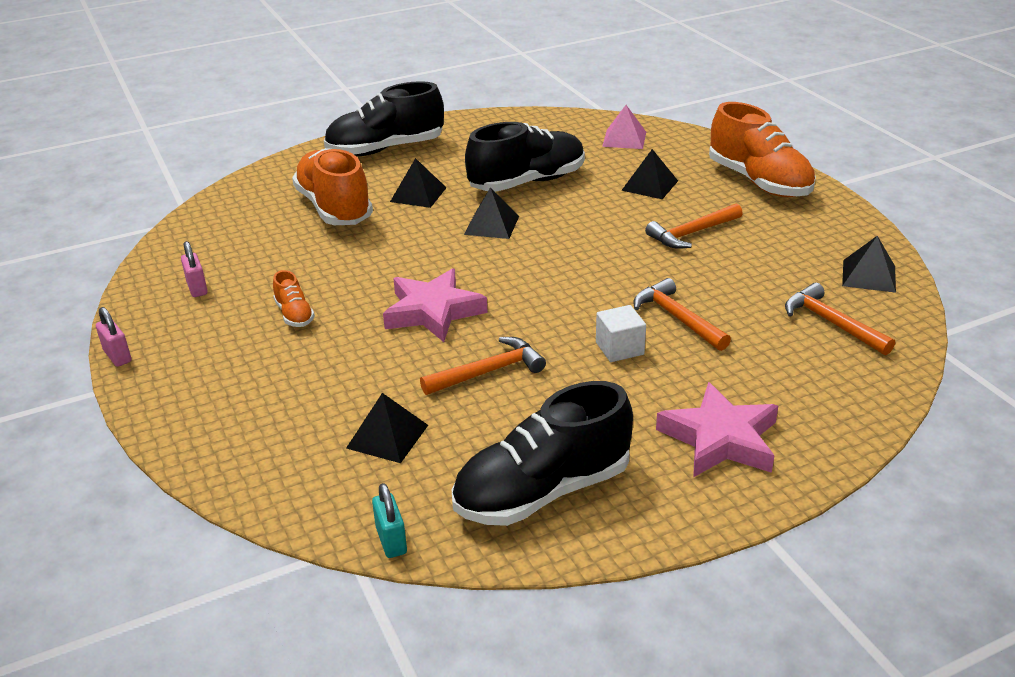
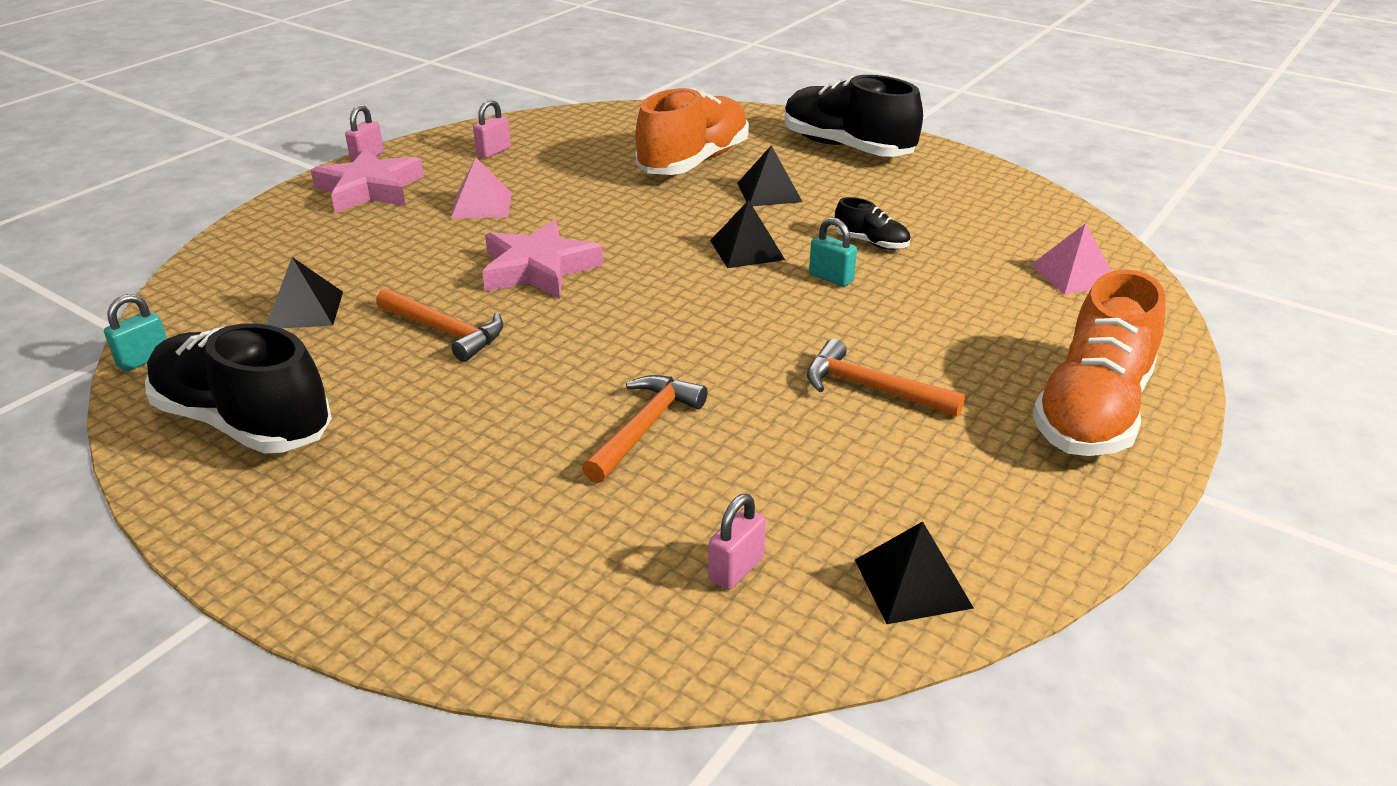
camera: 60 degrees right, 0 degrees up
(294, 314) = (481, 205): orange shoe -> pink pyramid
(527, 182) = (871, 243): black shoe -> black shoe, size x0.45
(557, 208) = (831, 278): none -> turquoise padlock
(619, 348) = (545, 402): white cube -> none
(650, 185) = (967, 325): black pyramid -> none
(720, 439) = (391, 525): pink star -> pink star (370, 189)
(832, 323) = (736, 569): orange hammer -> pink padlock

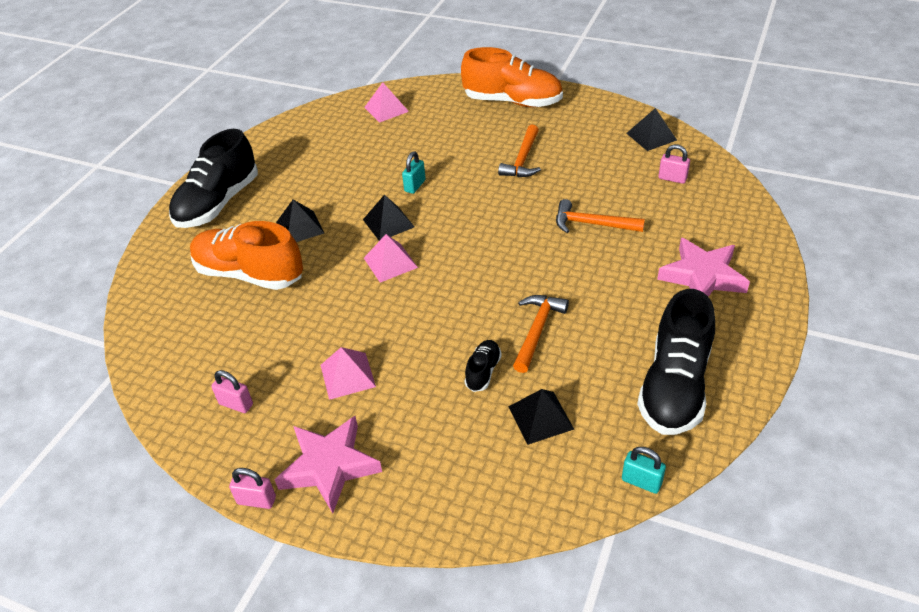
camera: 100 degrees left, 10 degrees up
(538, 269) = (442, 311): pink star -> pink star (702, 276)
(659, 244) = (390, 262): none -> pink pyramid
(871, 243) = (366, 176): black shoe -> black shoe (483, 371)

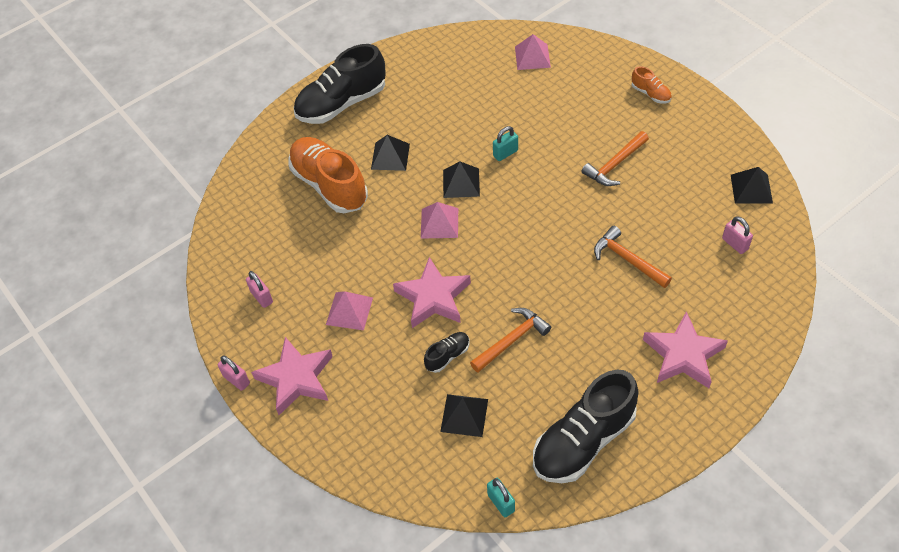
camera: 30 degrees right, 10 degrees up
(430, 327) = (433, 297): none -> pink star
(512, 101) = (650, 94): orange shoe -> orange shoe, size x0.45

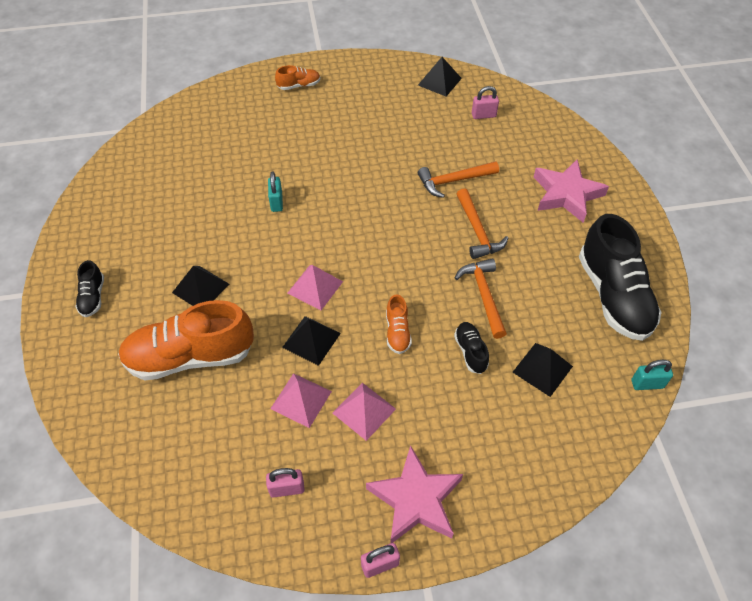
camera: 65 degrees left, 0 degrees up
(342, 103) = (93, 297): black shoe -> black shoe, size x0.45
(433, 297) = (397, 332): pink star -> orange shoe
(461, 183) = (282, 249): black pyramid -> black pyramid (311, 340)
(532, 57) = (185, 133): pink pyramid -> pink pyramid (301, 400)
(615, 164) = (352, 141): orange hammer -> orange hammer (477, 231)

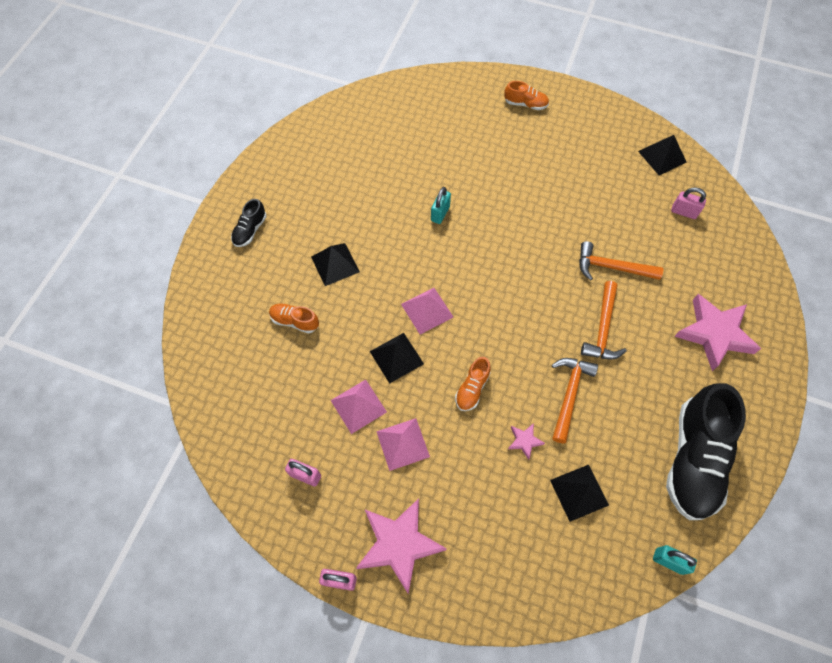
camera: 30 degrees right, 10 degrees up
(190, 356) = (295, 321): orange shoe -> orange shoe, size x0.45
(470, 352) = (524, 441): black shoe -> pink star

